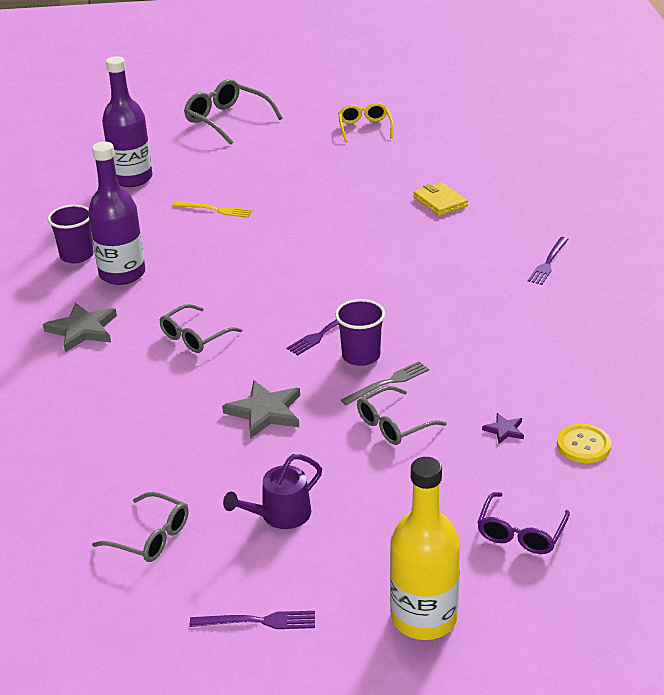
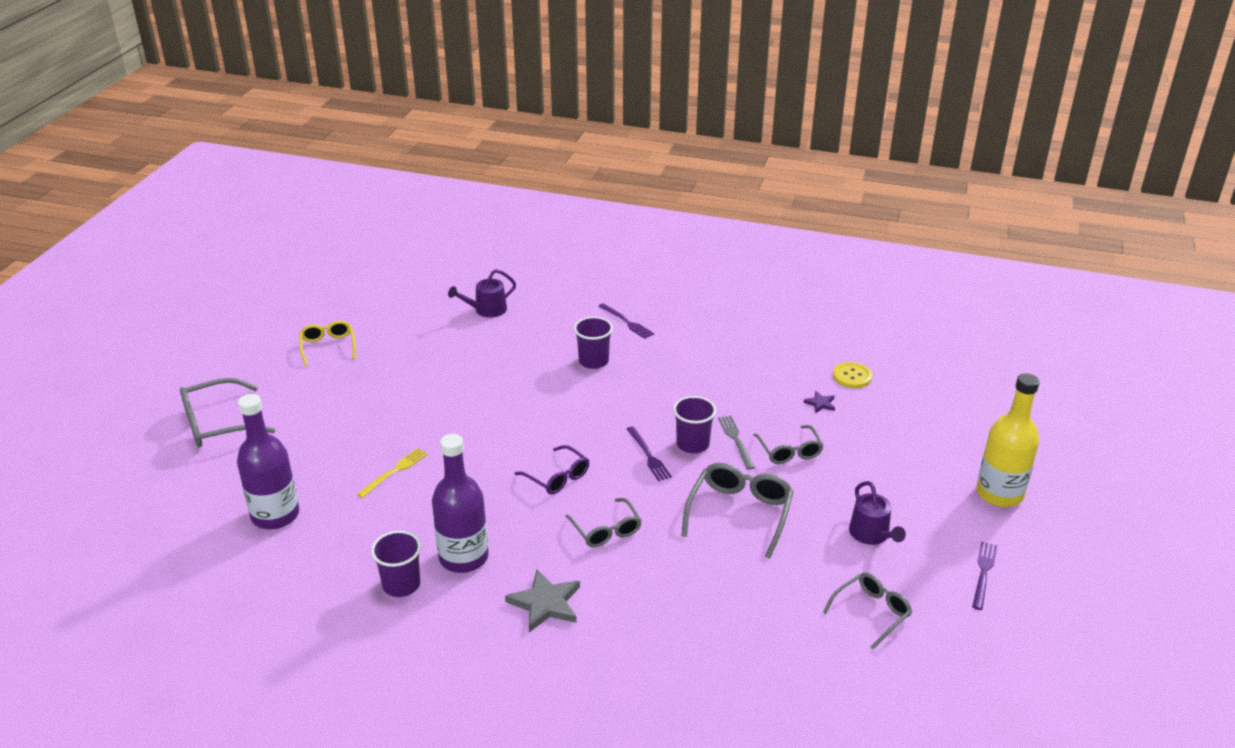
camera: 70 degrees left, 0 degrees up
(265, 412) = (739, 513): grey star -> grey glasses
(365, 128) = (328, 347): yellow glasses -> yellow glasses turned 60 degrees clockwise
(440, 202) = (496, 344): yellow wallet -> none
(458, 261) = (593, 361): none -> purple cup
(493, 181) = (486, 310): none -> purple watering can
(520, 533) = (930, 429): purple glasses -> purple glasses (557, 477)

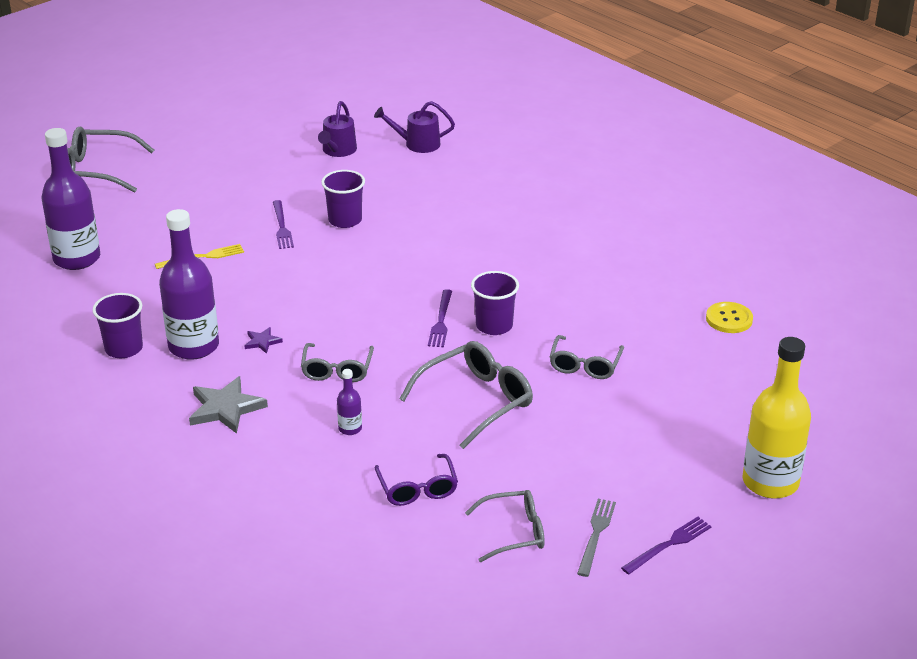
camera: 30 degrees right, 0 degrees up
(328, 347) = (245, 134): yellow glasses -> none
(557, 477) = (338, 310): purple glasses -> purple glasses (417, 488)
(593, 361) = (473, 221): purple cup -> purple cup (345, 220)
(627, 322) = (543, 195): purple fork -> purple fork (282, 227)
(665, 578) = (350, 428): none -> purple bottle
(736, 440) = (541, 337): grey fork -> grey fork (596, 534)
(820, 403) = (665, 333): purple star -> purple star (262, 342)
(871, 535) = (588, 467): purple watering can -> purple watering can (338, 151)

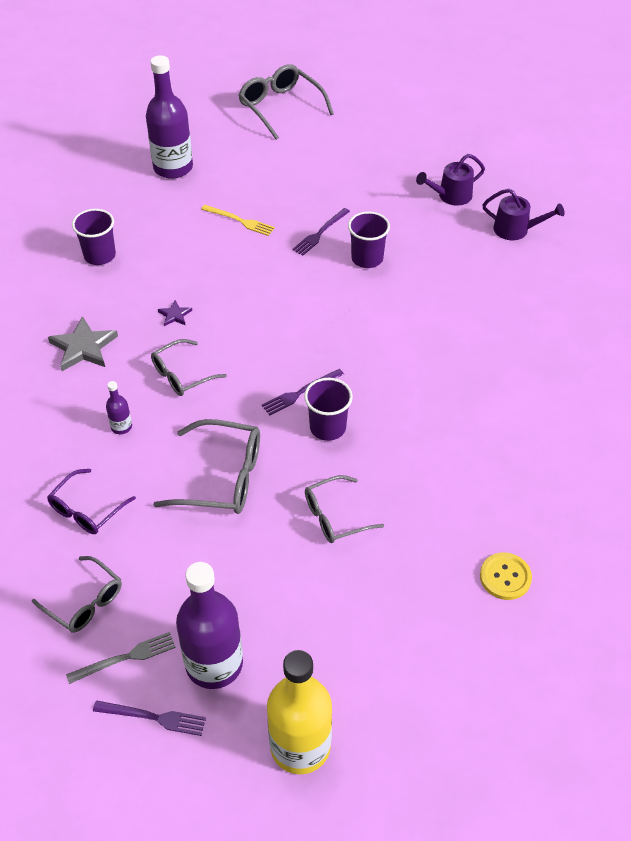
camera: 50 degrees right, 15 degrees up
(194, 346) = (135, 286): purple bottle -> purple bottle (214, 664)
(417, 144) = (516, 230): purple watering can -> purple watering can turned 150 degrees clockwise

